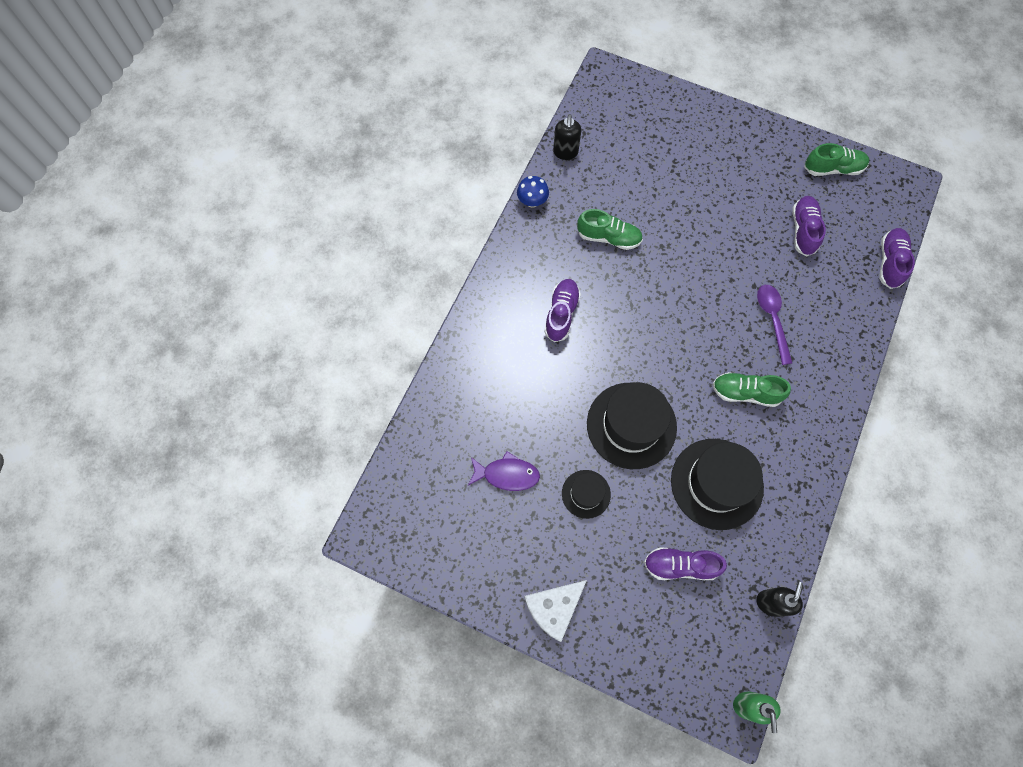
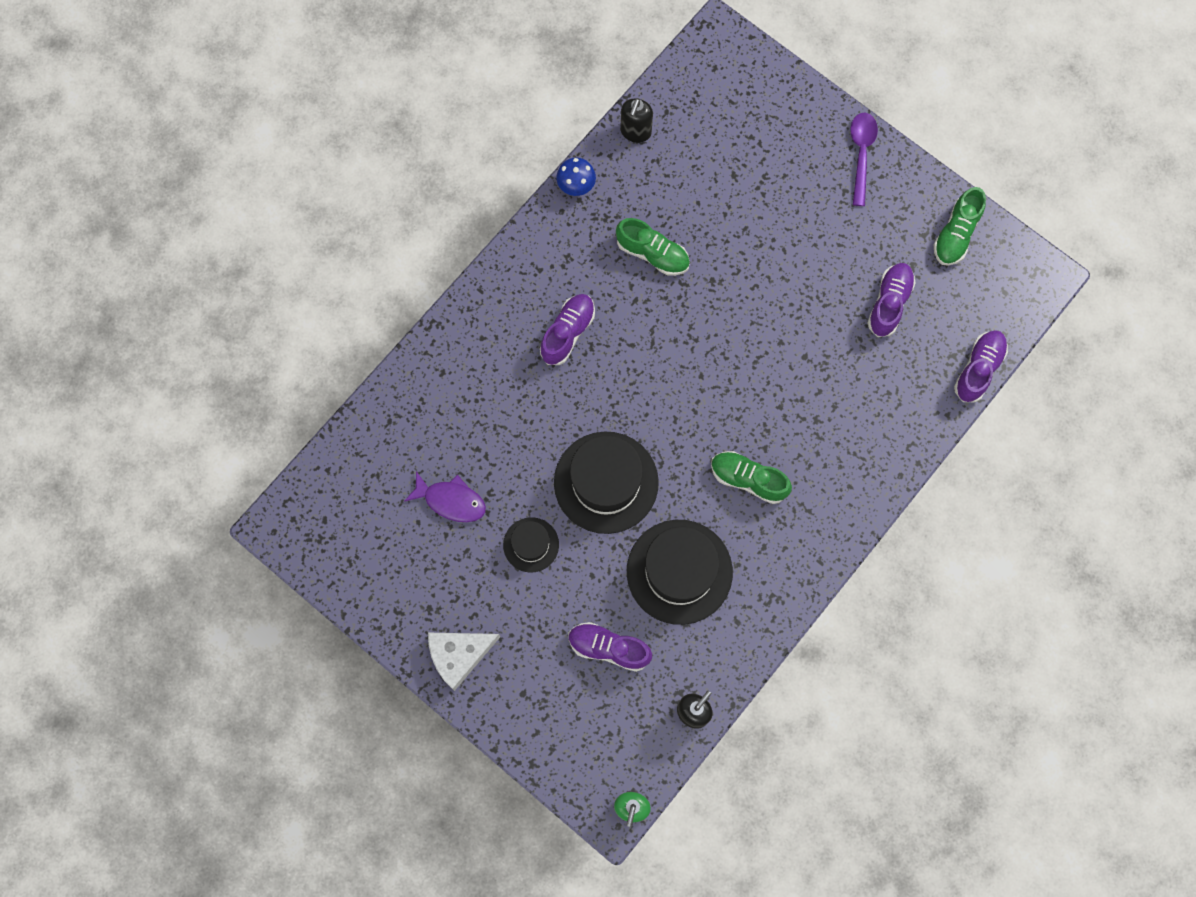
camera: 15 degrees right, 5 degrees up
(772, 320) = (811, 403): purple spoon -> purple spoon (861, 154)
(833, 169) = (956, 234): green shoe -> green shoe turned 105 degrees clockwise

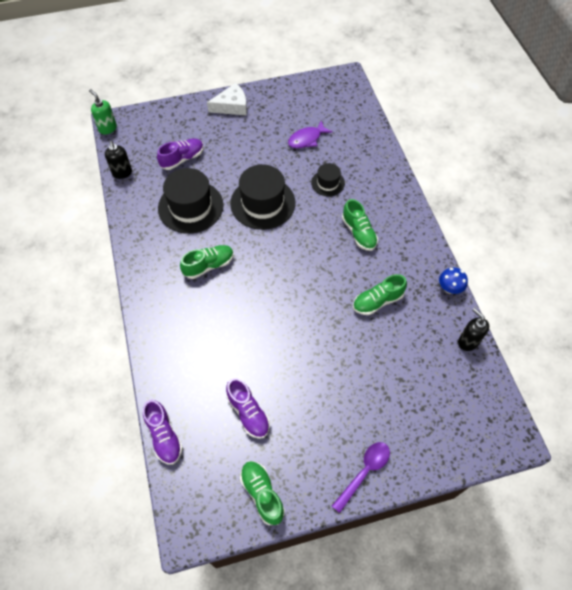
camera: 125 degrees right, 15 degrees down
(459, 655) = (232, 106): white cheese -> white cheese turned 60 degrees clockwise
(531, 545) = (258, 157): black hat -> black hat (328, 183)
(568, 333) = (359, 233): purple shoe -> green shoe
(861, 154) = (364, 472): purple spoon -> purple spoon turned 90 degrees counterclockwise

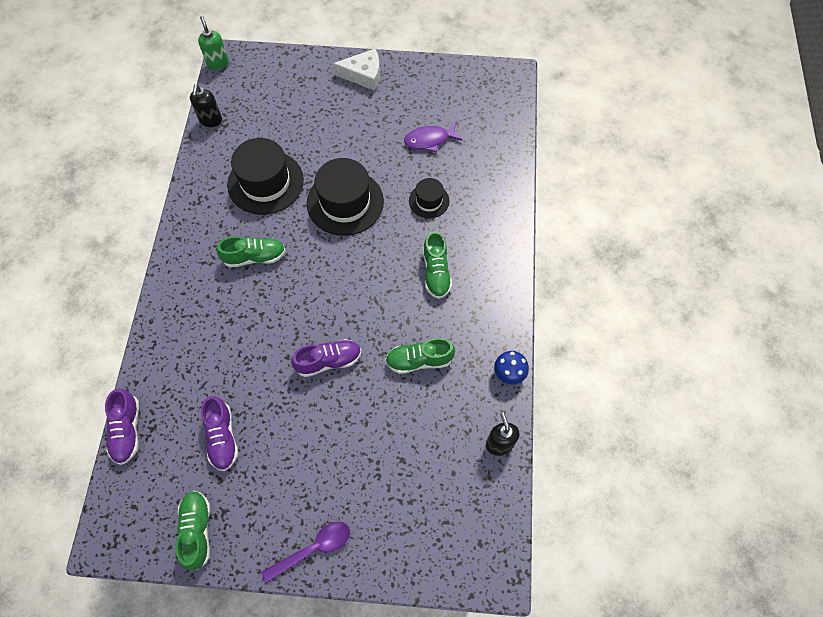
camera: 20 degrees right, 5 degrees up
(182, 159) = (281, 123): purple shoe -> purple shoe (328, 361)

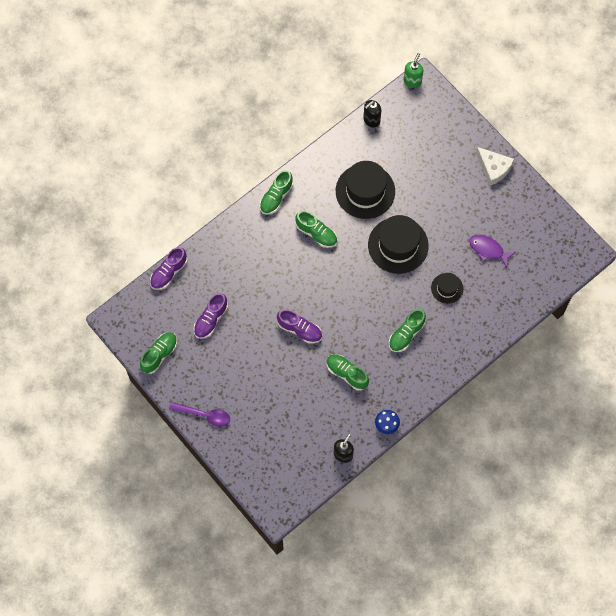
camera: 45 degrees right, 5 degrees up
(180, 258) = (276, 197): none -> green shoe

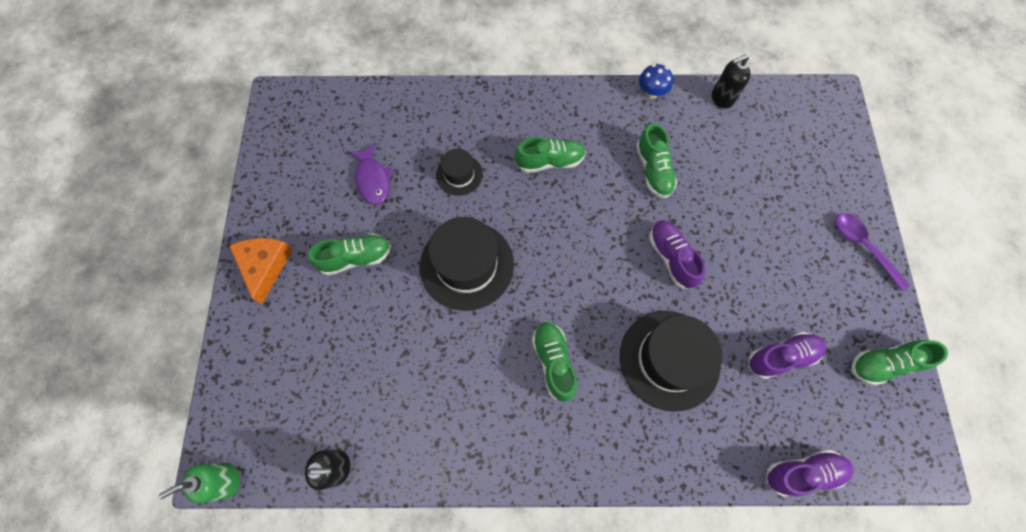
camera: 140 degrees left, 0 degrees up
(276, 197) = (566, 461): green shoe -> green shoe (356, 258)
(365, 191) = (442, 368): black hat -> black hat (669, 359)
(493, 168) = (265, 266): white cheese -> orange cheese

